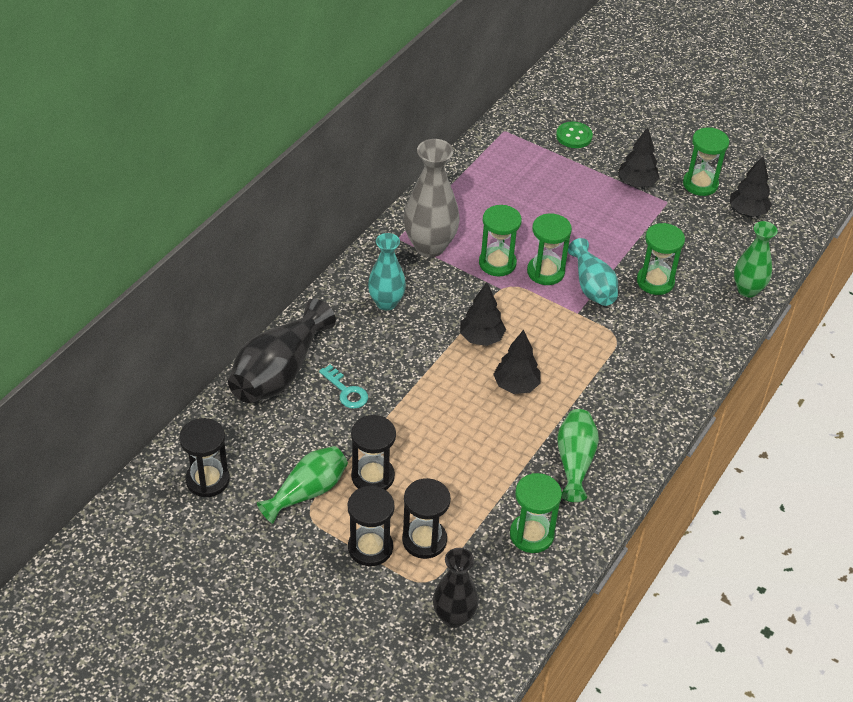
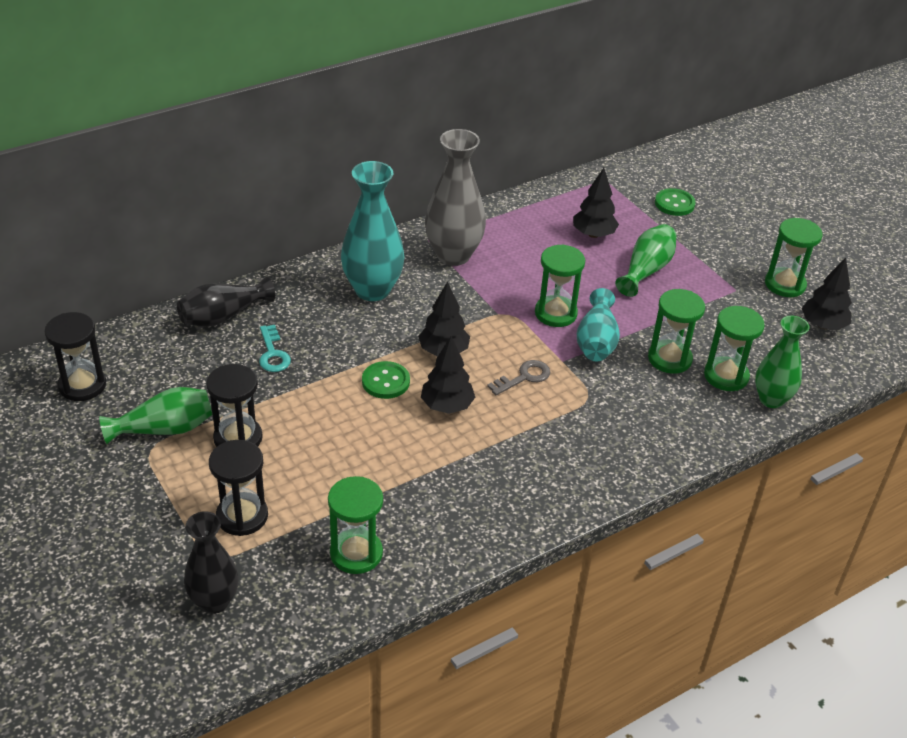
camera: 25 degrees right, 5 degrees down
(279, 372) = (223, 316): black vase -> black vase, size x0.66
(370, 547) = (183, 502): black hourglass -> none
(386, 302) = (372, 290): turquoise vase -> turquoise vase, size x1.52
(454, 382) = (385, 381): none -> green button
(497, 263) = (510, 290): green hourglass -> green hourglass (726, 376)
(558, 338) = (524, 377): none -> grey key
(575, 461) = (455, 499): green vase -> green vase (646, 270)
(636, 183) = (713, 263): black tree -> black tree (593, 234)

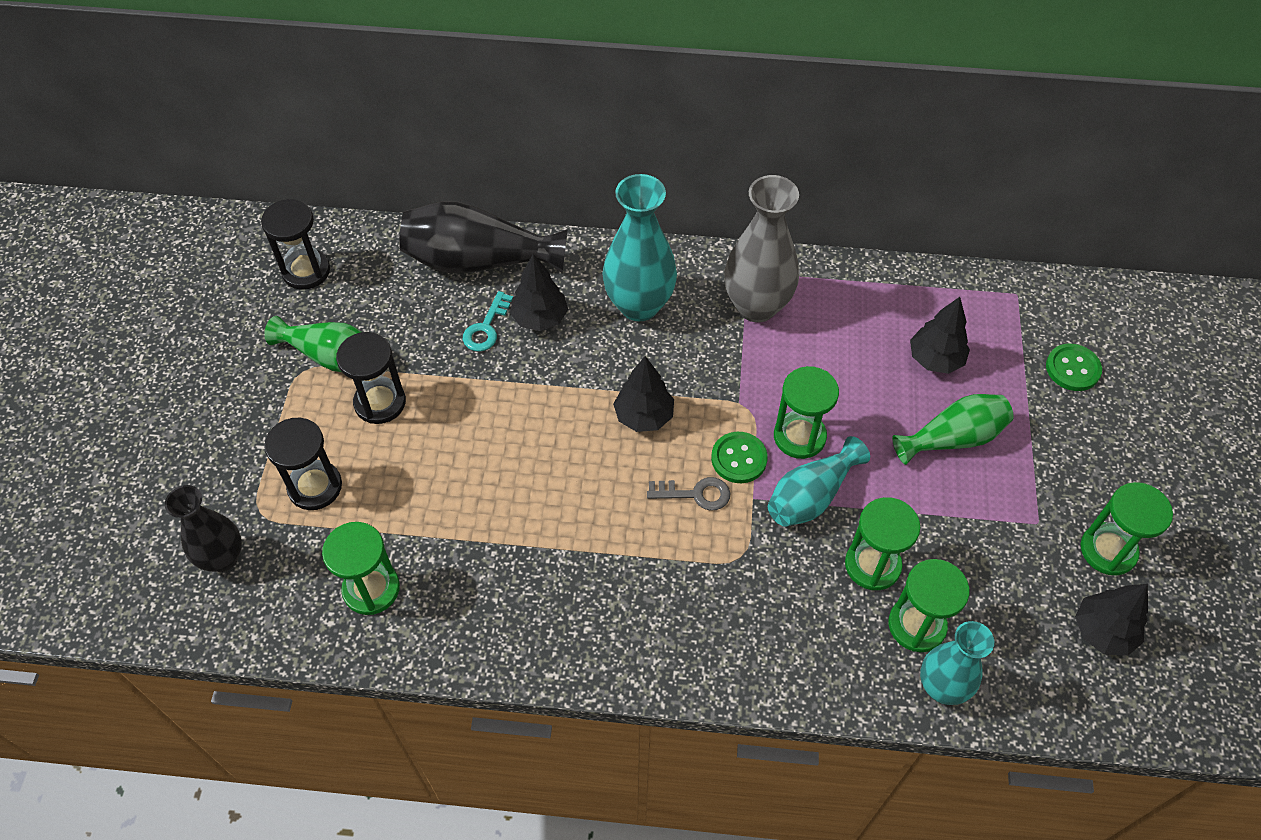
camera: 40 degrees right, 15 degrees up
(223, 316) = (479, 261): black vase -> black vase, size x1.52
(385, 381) = (559, 419): green button -> green button (739, 458)
(447, 406) = (591, 481): black tree -> black tree (540, 318)
(771, 399) = (941, 687): green vase -> turquoise vase

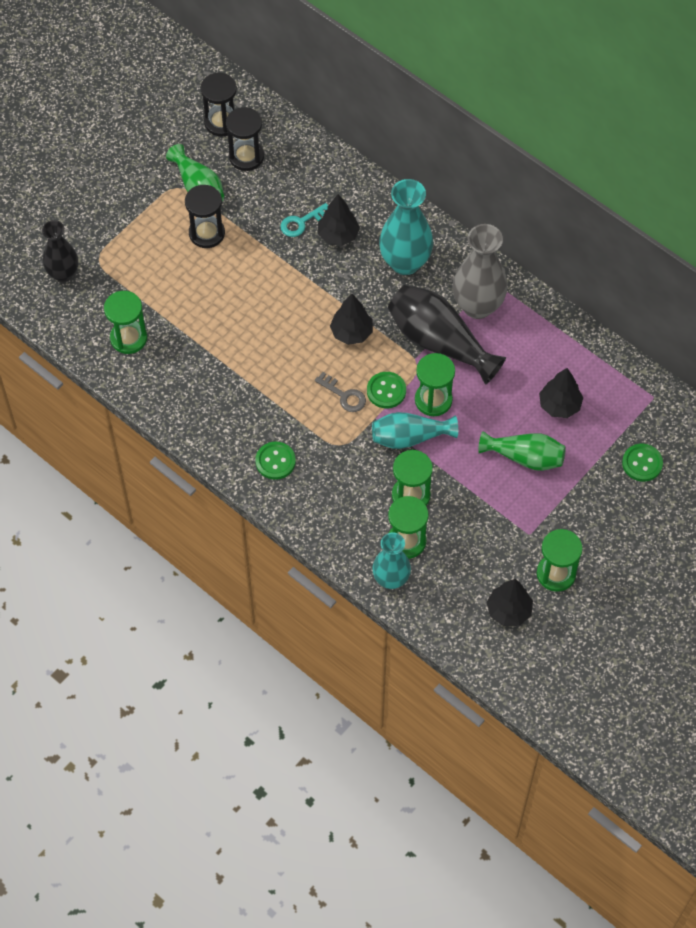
camera: 35 degrees right, 5 degrees up
(315, 487) = (137, 262): black hourglass -> black hourglass (246, 156)
(479, 261) = (329, 175): black vase -> black vase (439, 342)
(680, 629) = (275, 461): none -> green button

